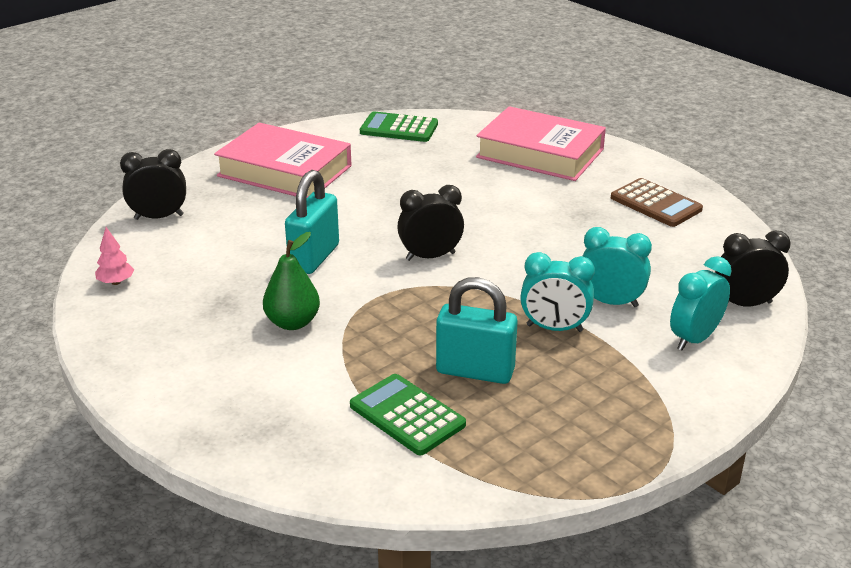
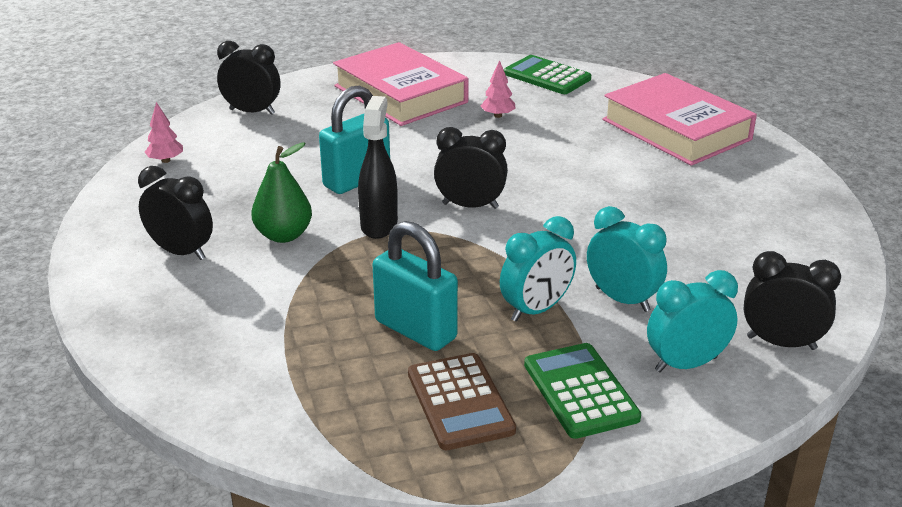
camera: 25 degrees right, 0 degrees up
(211, 362) = (181, 252): none -> black clock
(368, 292) = (379, 225): none -> black spray bottle
(387, 172) = (498, 116): none -> pink tree
(407, 415) = (311, 353): green calculator -> green calculator (580, 391)
(554, 328) = (536, 310): turquoise clock -> turquoise clock turned 75 degrees counterclockwise
(656, 204) = (765, 209): brown calculator -> brown calculator (460, 402)

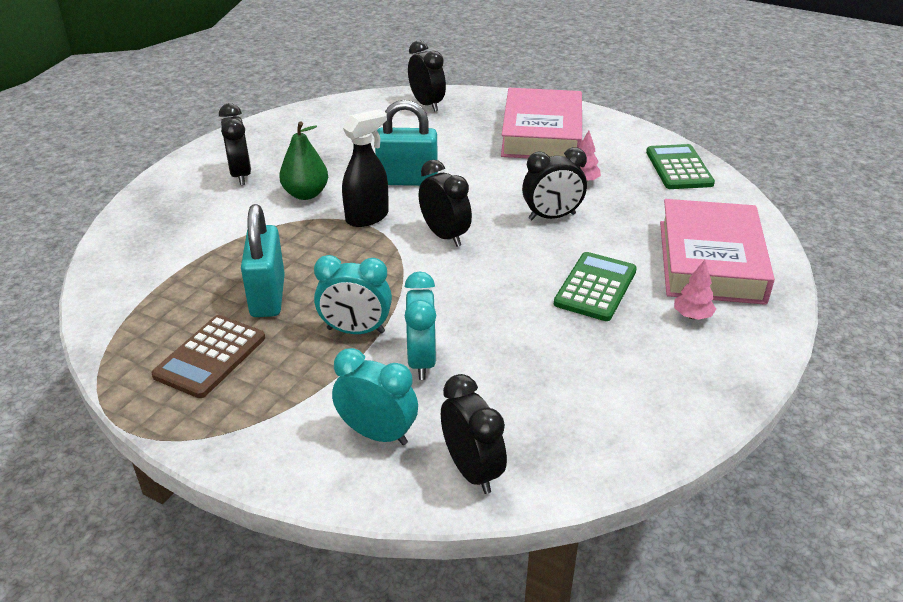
camera: 45 degrees right, 5 degrees up
(166, 160) = (327, 114): pink tree -> pink tree (692, 316)
(523, 152) = (552, 217): none -> black clock
(580, 391) = (282, 401): green calculator -> green calculator (595, 287)

